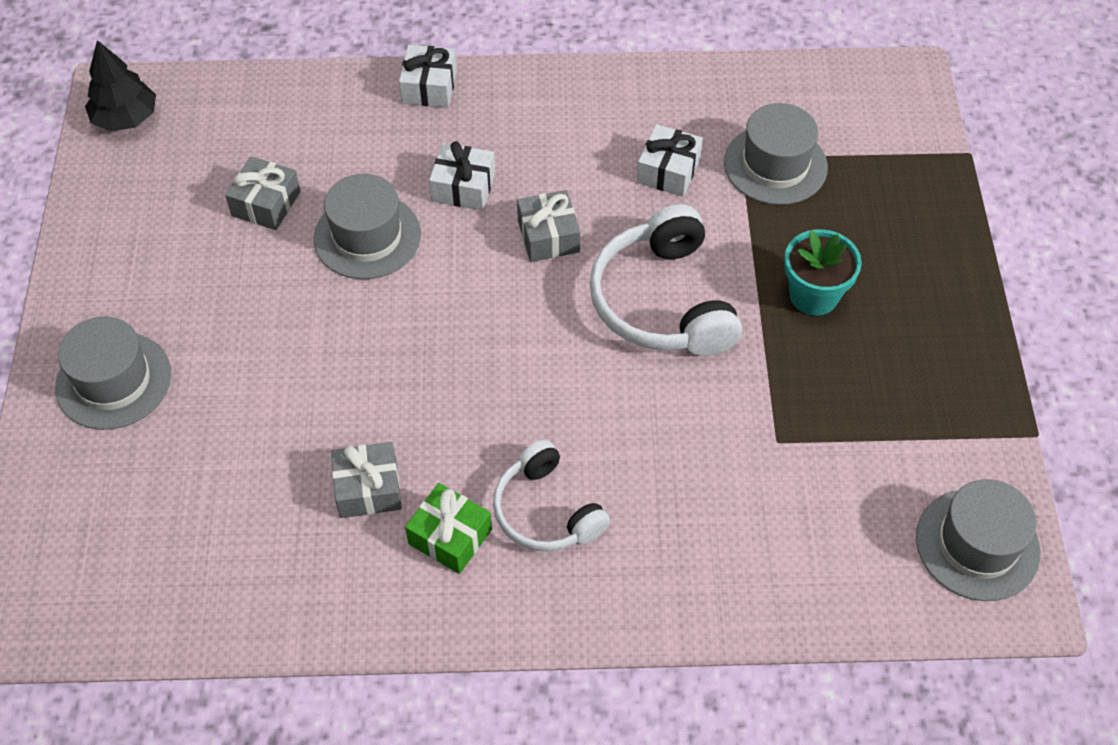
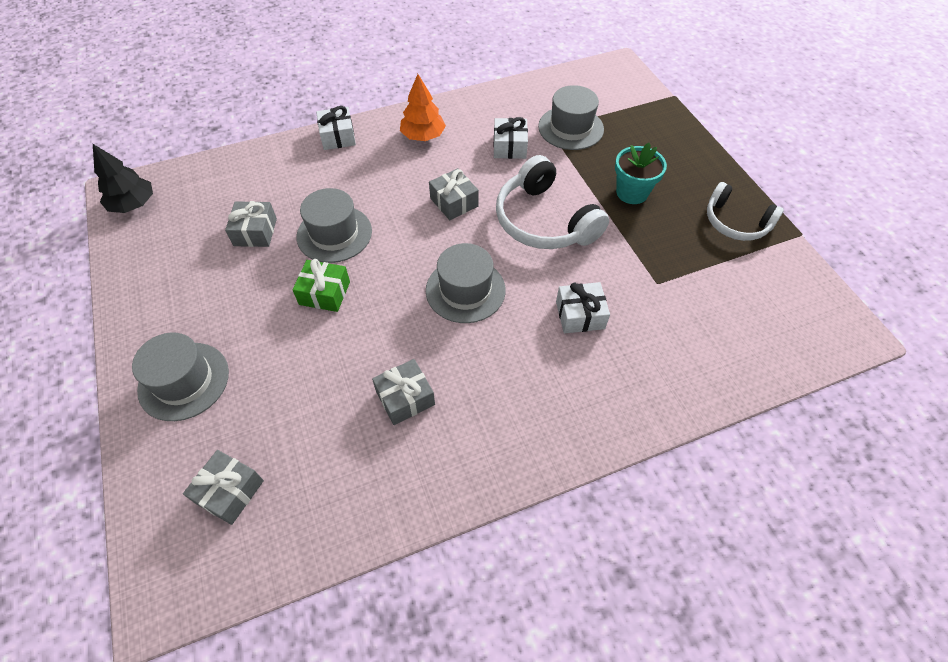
camera: 20 degrees left, 0 degrees up
(122, 532) = (230, 491): none -> grey gift
(450, 536) = (477, 412): green gift -> green gift (324, 293)
(463, 187) = (386, 188): white gift -> white gift (580, 315)
(546, 511) = (535, 373): white headphones -> white headphones (735, 222)
(550, 119) = (423, 136): none -> orange tree
(977, 544) = (808, 308): grey hat -> grey hat (465, 290)

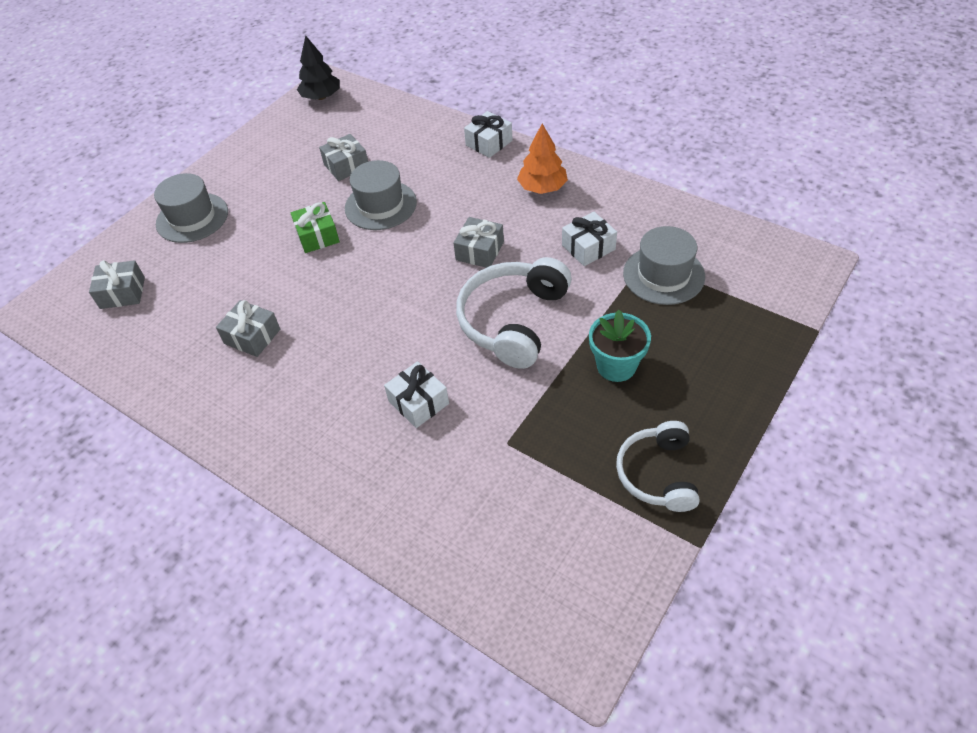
camera: 60 degrees right, 5 degrees down
(465, 290) = (385, 312): grey hat -> none

